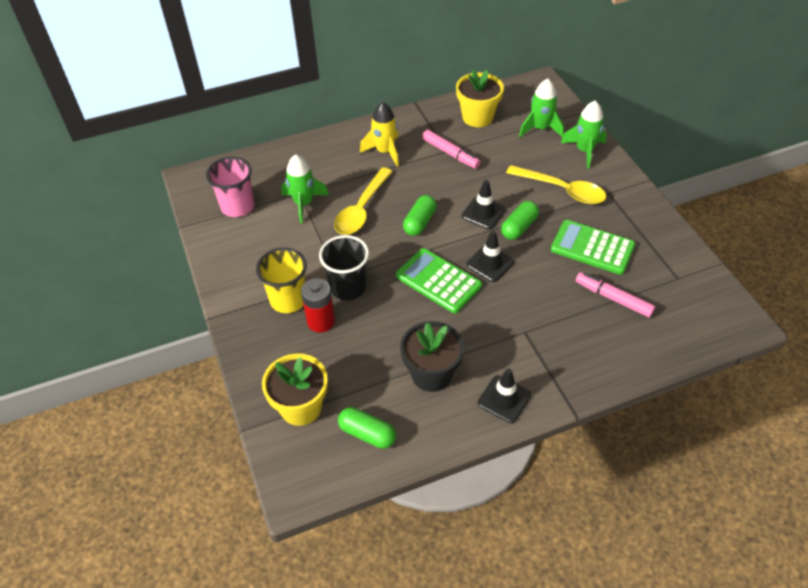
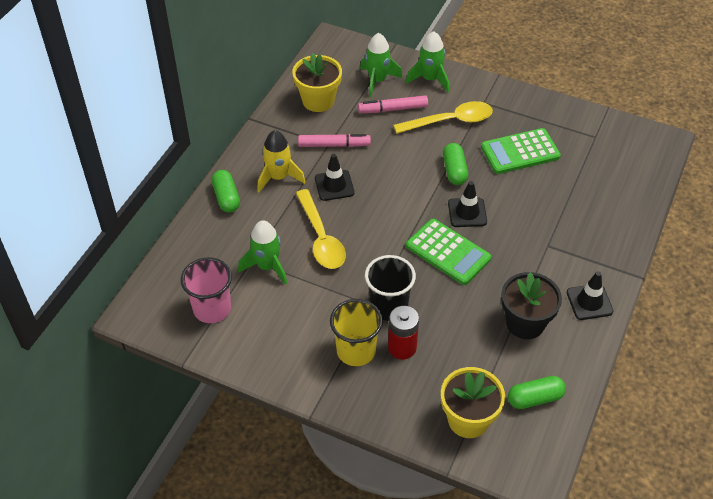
camera: 45 degrees left, 0 degrees up
(419, 222) = (379, 217): green capsule -> green capsule (226, 198)
(438, 281) = (448, 252): green calculator -> green calculator turned 135 degrees counterclockwise
(483, 213) = (416, 177): black traffic cone -> black traffic cone (334, 185)
(613, 299) = (574, 180): pink marker -> pink marker (393, 109)

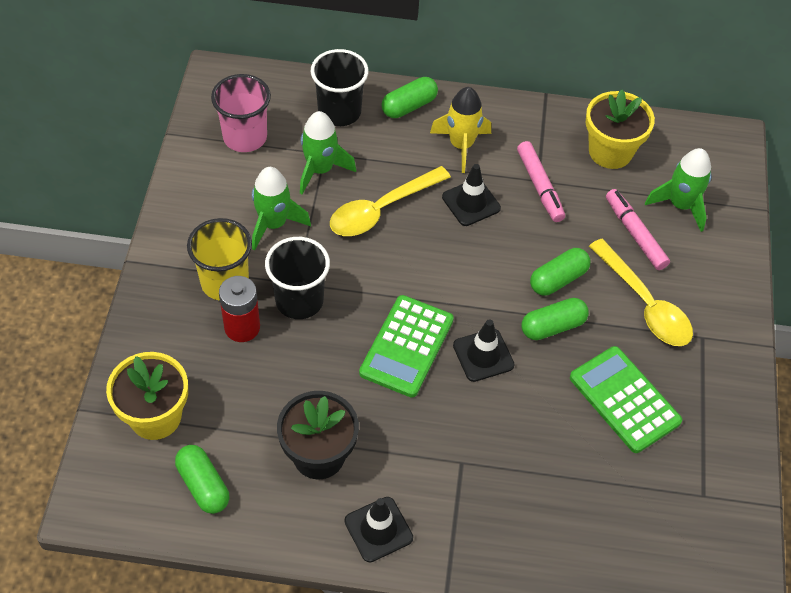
camera: 70 degrees right, 5 degrees up
(213, 241) = (339, 112): none -> black cup
(417, 157) = (558, 279): none -> green capsule
(430, 79) = (715, 264): green rocket -> green rocket (274, 224)

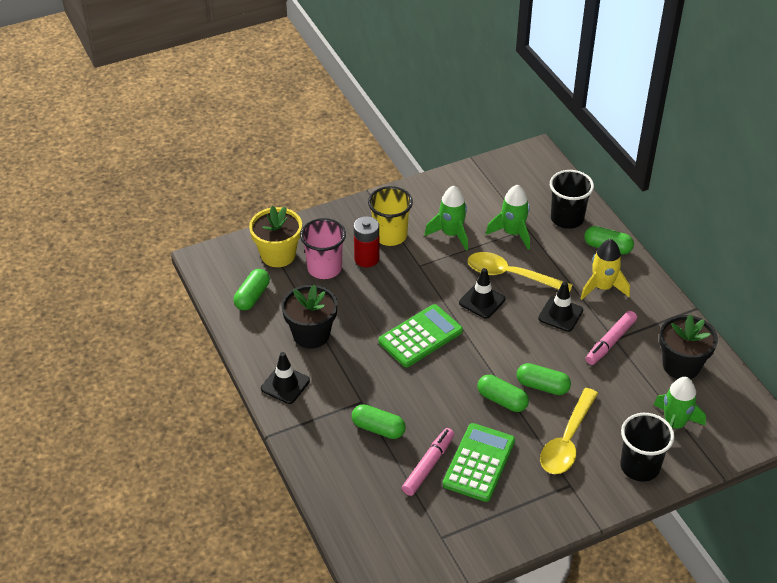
camera: 60 degrees right, 10 degrees down
(245, 137) = (502, 189): pink cup -> pink cup (324, 268)
(299, 301) = (408, 273): black cup -> black cup (639, 466)
(406, 346) = (420, 336): green calculator -> green calculator turned 150 degrees clockwise
(483, 355) = (447, 376): black traffic cone -> black traffic cone (482, 301)
(513, 468) = (378, 428): none -> green capsule
(610, 152) = (681, 365): yellow flower pot -> black flower pot
(635, 234) = (621, 410): pink marker -> pink marker (428, 466)

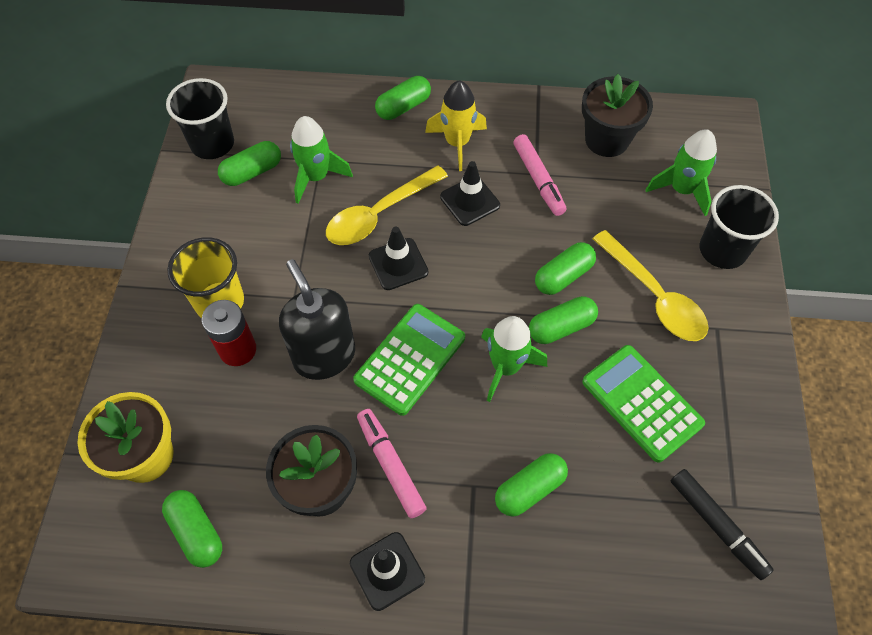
camera: 60 degrees left, 15 degrees up
(324, 268) = (215, 409): pink cup -> none
(392, 297) = (324, 356): none -> black soap dispenser
(420, 336) = (410, 359): green calculator -> green calculator turned 45 degrees clockwise
(422, 531) = (716, 525): none -> black marker
(428, 466) = (618, 462): pink marker -> pink marker (391, 466)
(451, 234) = (270, 237): green rocket -> green rocket (506, 367)
(490, 203) = (252, 172): none -> green capsule
(567, 218) = (334, 117): black cup -> black cup (212, 144)

